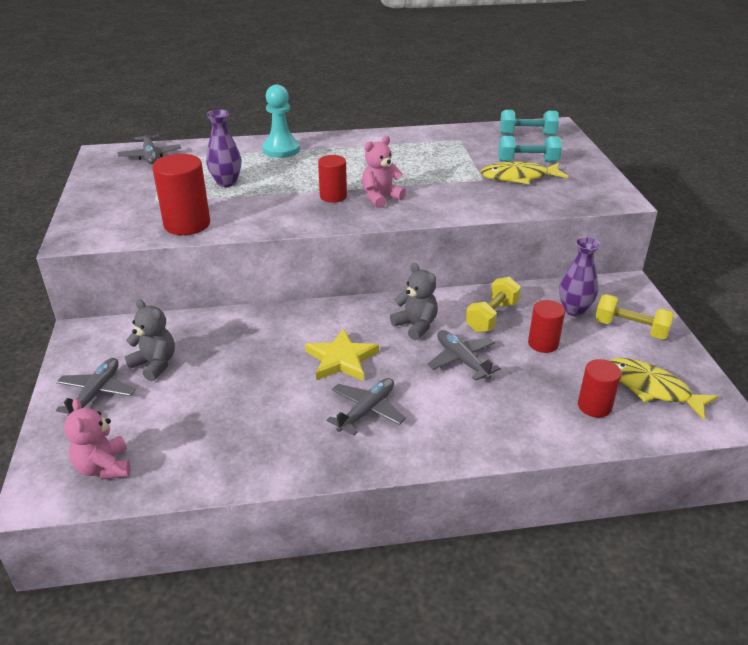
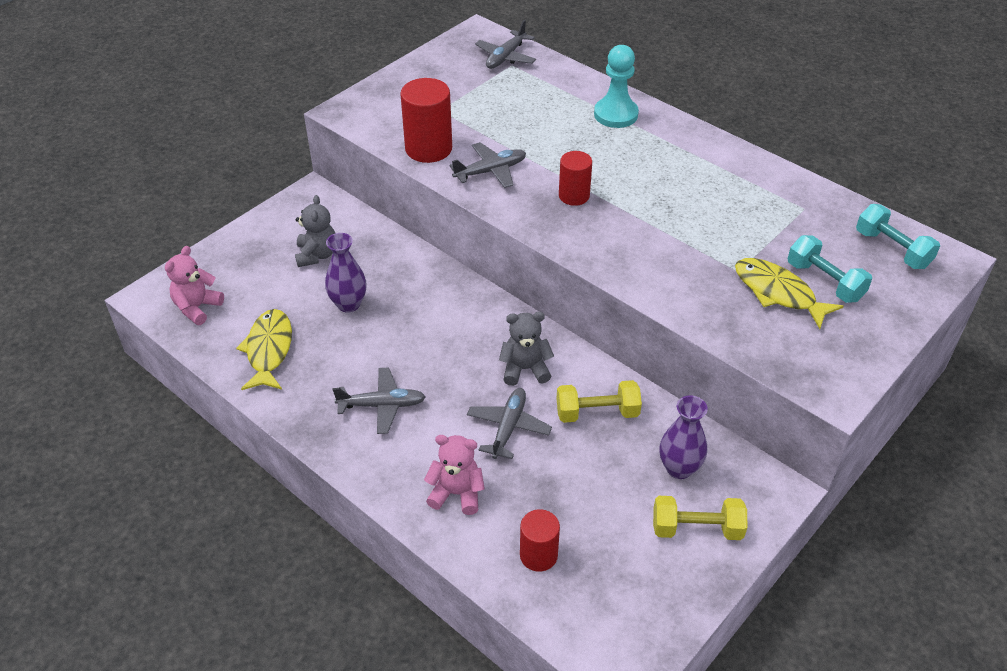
camera: 50 degrees right, 10 degrees up
(96, 393) = (260, 250): grey plane -> grey plane (491, 171)
(226, 182) = (517, 124): purple vase -> purple vase (348, 304)
(341, 359) = (429, 351): yellow star -> none
(380, 198) = (609, 225): pink teddy bear -> pink teddy bear (456, 493)
(416, 325) = (525, 369): grey teddy bear -> grey teddy bear turned 105 degrees counterclockwise
(543, 343) = (595, 471): red cylinder -> none
(630, 329) = (696, 529): yellow dumbbell -> yellow dumbbell turned 75 degrees counterclockwise
(652, 388) = (612, 589): yellow fish -> yellow fish (269, 350)

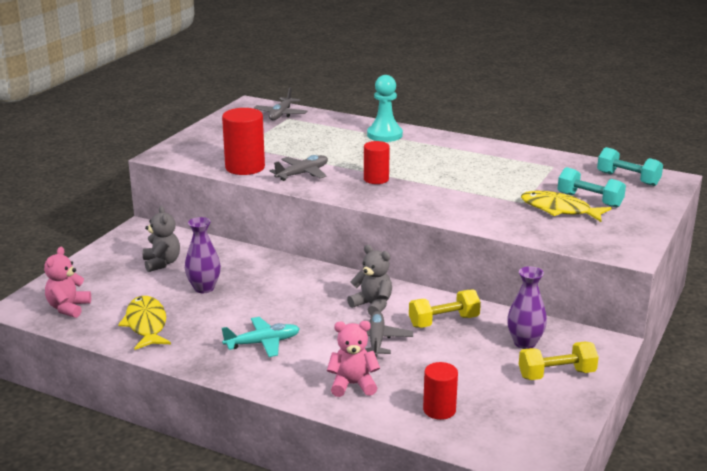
camera: 15 degrees left, 20 degrees down
(382, 405) = (263, 343): grey plane -> turquoise plane
(525, 369) = (372, 305): grey teddy bear -> grey teddy bear turned 60 degrees clockwise

